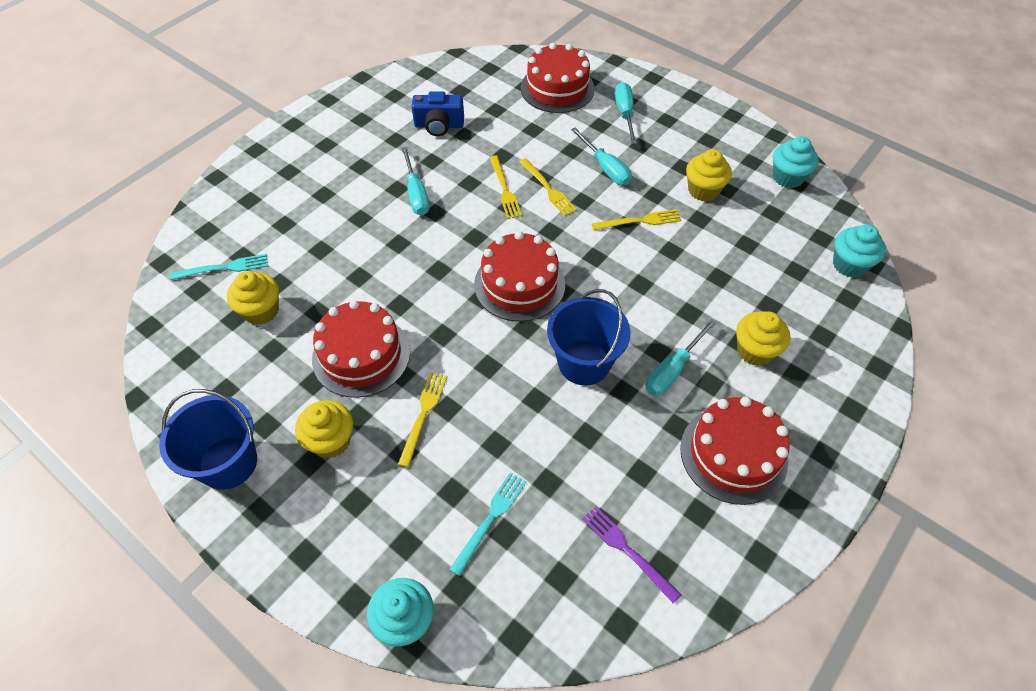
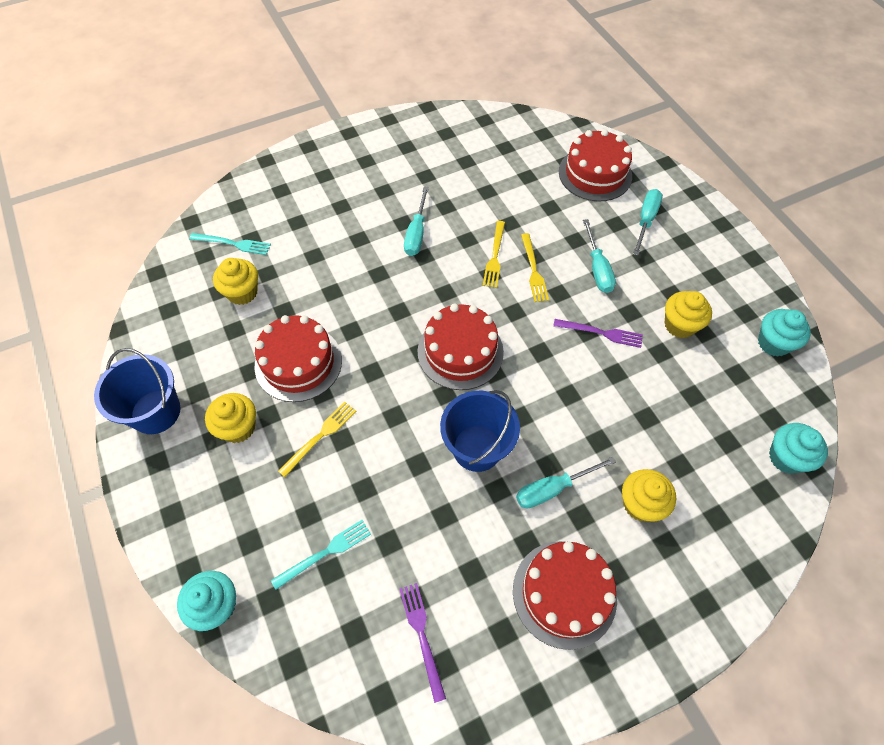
camera: 25 degrees right, 5 degrees up
(439, 125) = (469, 175): blue camera -> none
(639, 221) = (601, 333): yellow fork -> purple fork

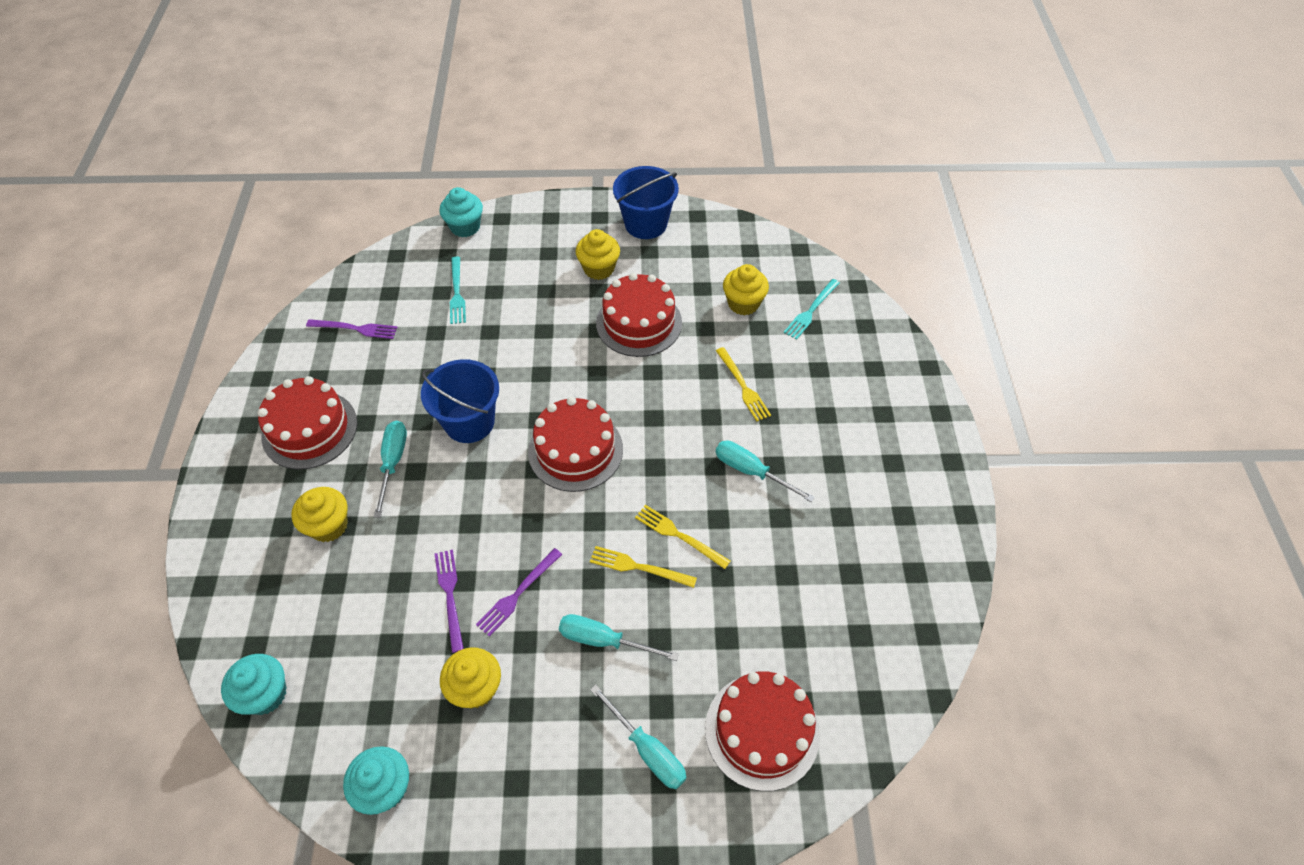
camera: 115 degrees right, 5 degrees down
(320, 437) = (555, 317): yellow fork -> yellow fork (743, 386)
(632, 375) = (450, 596): none -> purple fork

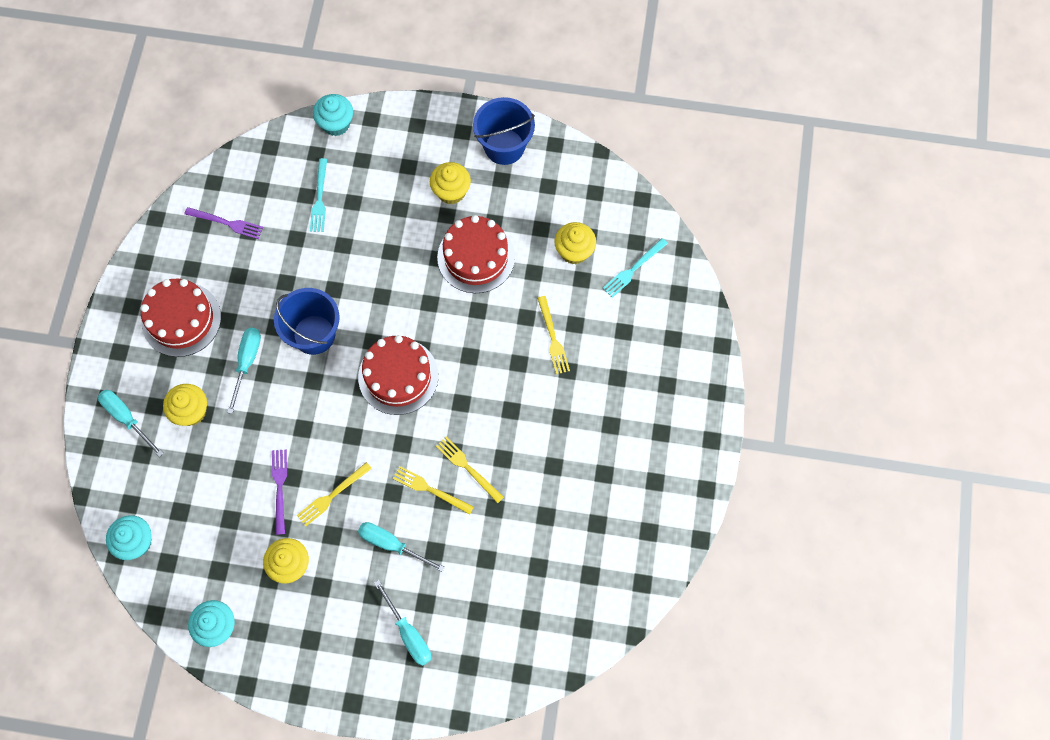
camera: 10 degrees right, 15 degrees up
(518, 593) = (332, 495): purple fork -> yellow fork
(751, 471) = (540, 421): turquoise screwdriver -> turquoise screwdriver (127, 418)
(762, 731) = (495, 634): red cake -> none

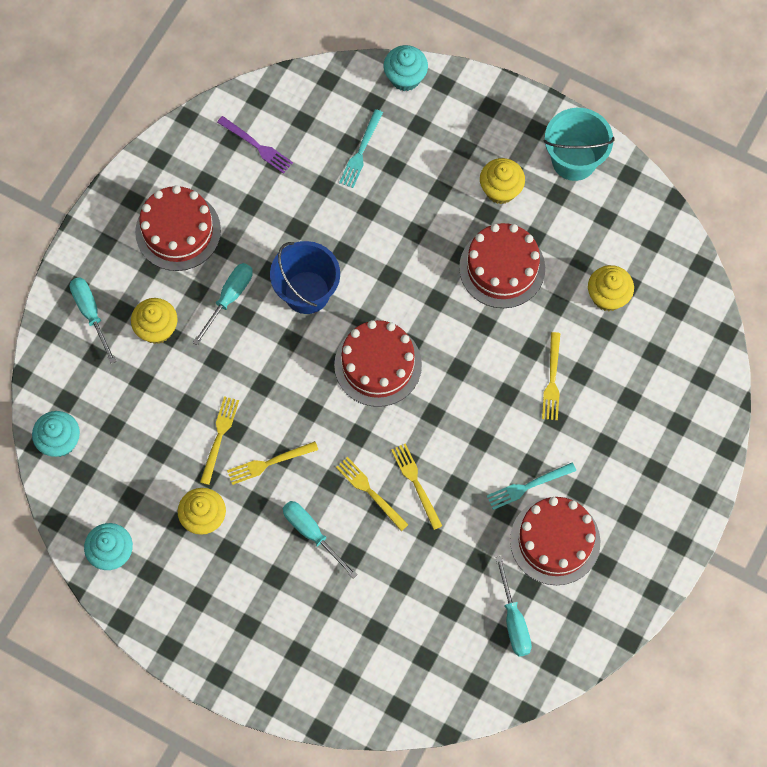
camera: 20 degrees right, 0 degrees up
(280, 488) = (219, 437): purple fork -> yellow fork
(408, 633) = (298, 627): turquoise screwdriver -> turquoise screwdriver (513, 620)
(504, 146) = (574, 160): blue bucket -> turquoise bucket
(605, 475) = (555, 541): none -> red cake
(633, 269) = (664, 336): turquoise fork -> turquoise fork (528, 486)

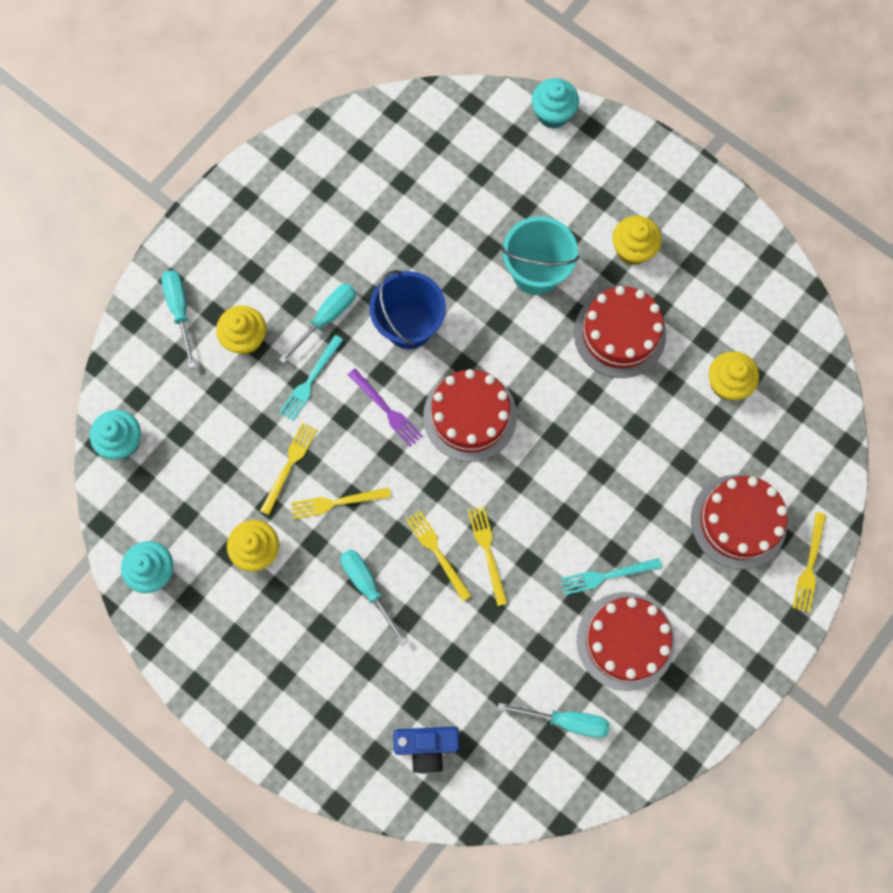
camera: 10 degrees right, 5 degrees up
(178, 231) = (286, 238): red cake -> red cake (738, 521)
(256, 146) = (385, 161): purple fork -> purple fork (386, 409)
(361, 151) = (492, 184): turquoise fork -> turquoise fork (310, 380)
(391, 664) = (427, 746): none -> blue camera
(513, 620) = (566, 720): turquoise screwdriver -> turquoise screwdriver turned 75 degrees counterclockwise
(552, 379) = (652, 464): yellow fork -> yellow fork (809, 565)
(574, 160) = (716, 230): turquoise bucket -> turquoise bucket (536, 272)

